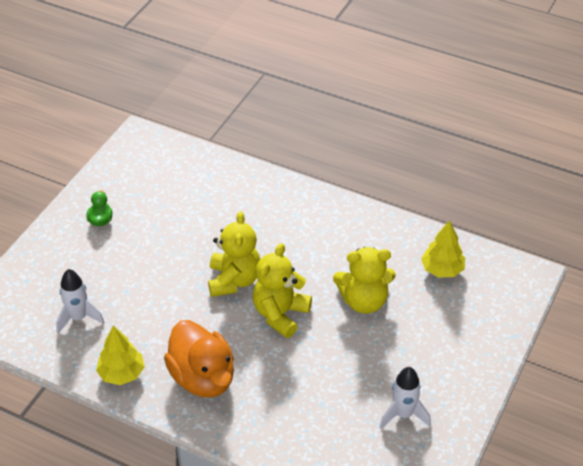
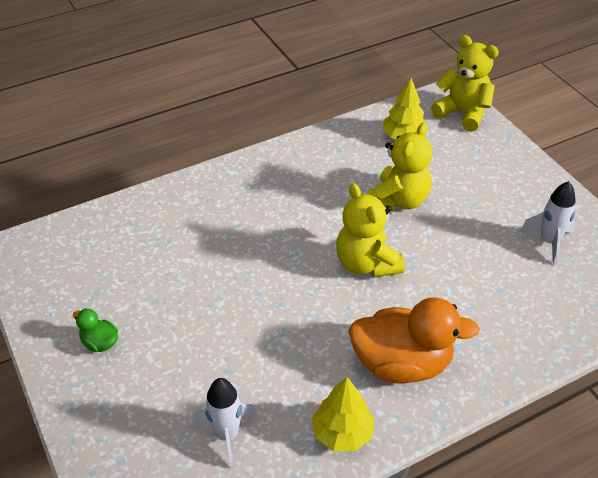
camera: 55 degrees left, 0 degrees up
(234, 280) = (292, 275): yellow teddy bear -> yellow teddy bear (462, 113)

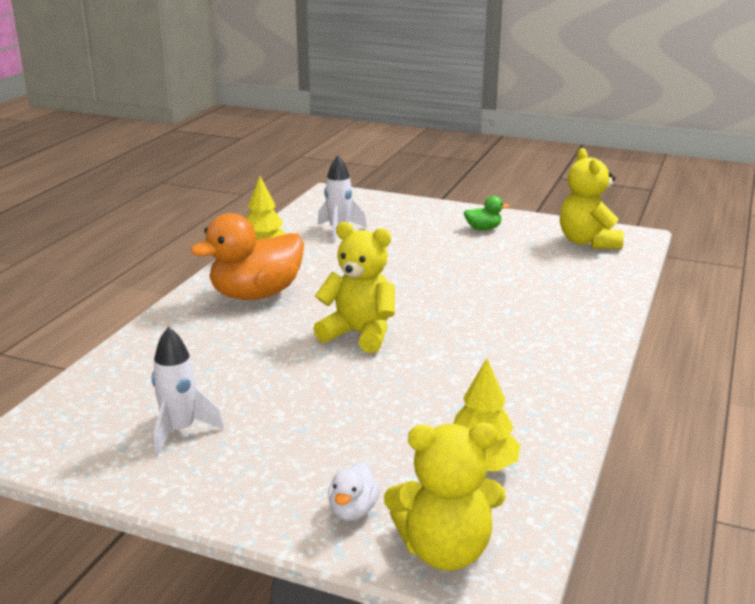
camera: 140 degrees right, 20 degrees down
(398, 200) = (393, 394): yellow teddy bear -> yellow teddy bear (588, 242)
(487, 148) = (353, 510): none -> white duck

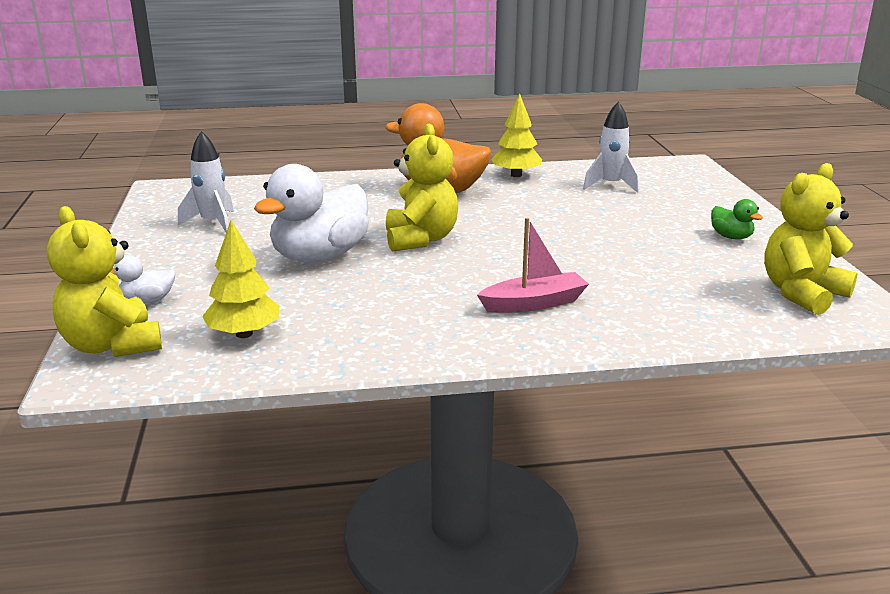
camera: 60 degrees right, 0 degrees up
(344, 390) = (320, 256): none -> white duck
(529, 326) = (534, 303): none -> pink boat

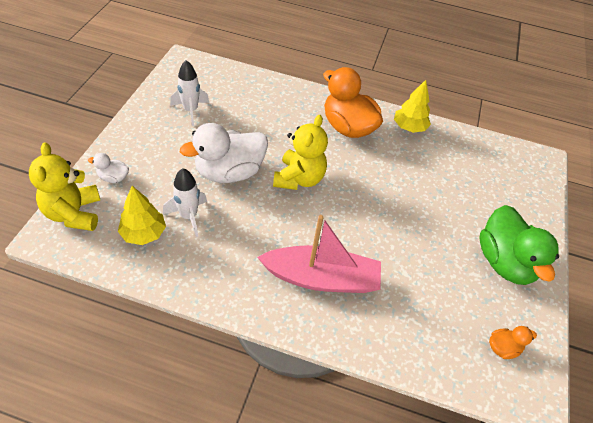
camera: 20 degrees right, 25 degrees up
(534, 303) = (321, 278): pink boat -> pink boat, size x1.61
(610, 185) = (465, 165): white rocket -> white rocket (189, 216)
(731, 237) = (504, 262): green duck -> green duck, size x2.24
(802, 294) = (503, 348): yellow teddy bear -> orange duck

